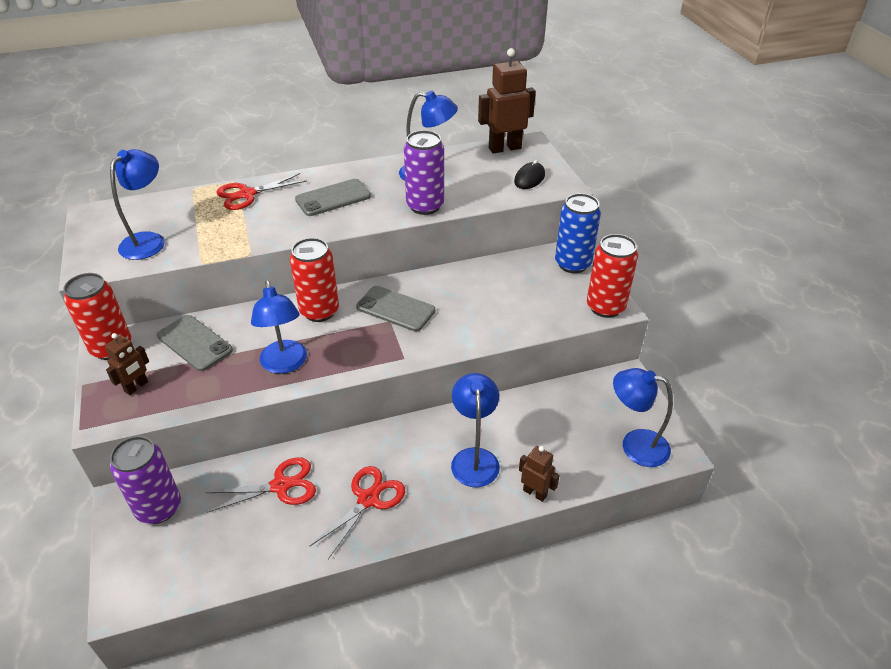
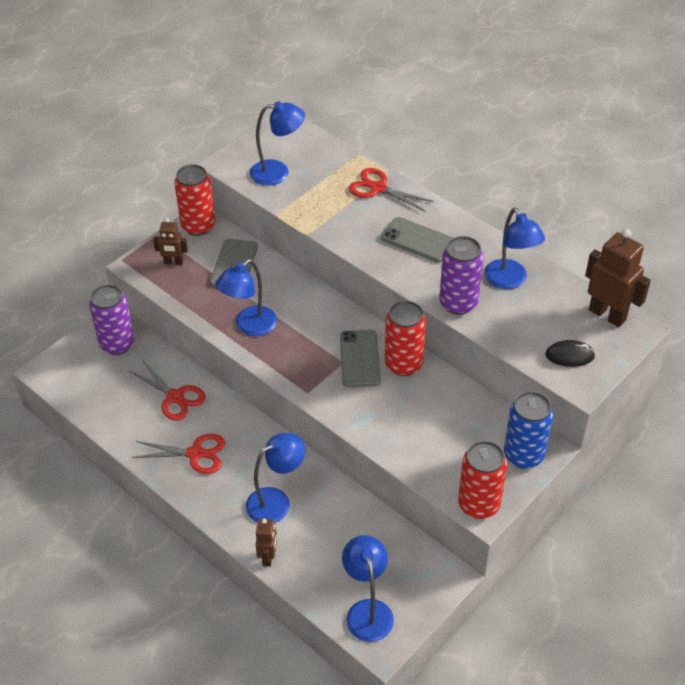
camera: 60 degrees right, 5 degrees up
(319, 311) = (320, 313): red can -> red can (403, 364)

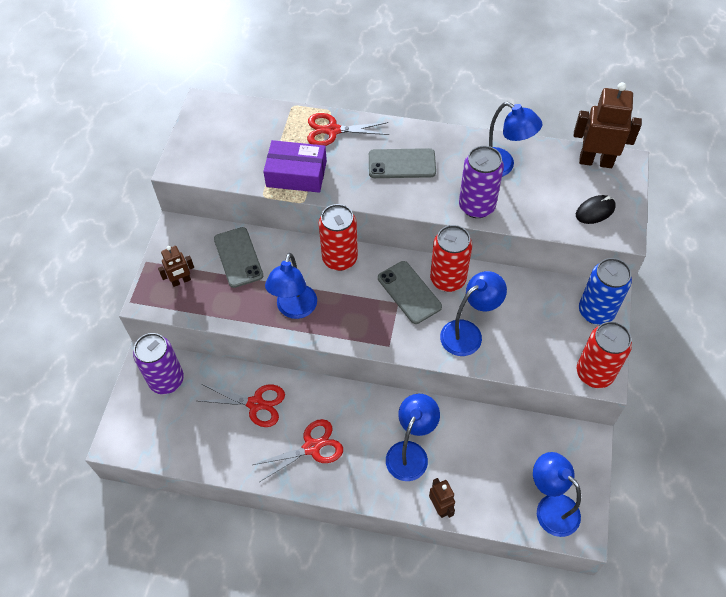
camera: 30 degrees left, 10 degrees up
(198, 226) = (178, 235): red can -> red can (340, 259)
(278, 172) = (234, 154): blue lamp -> blue lamp (468, 333)
(318, 210) = (296, 174): none -> purple box

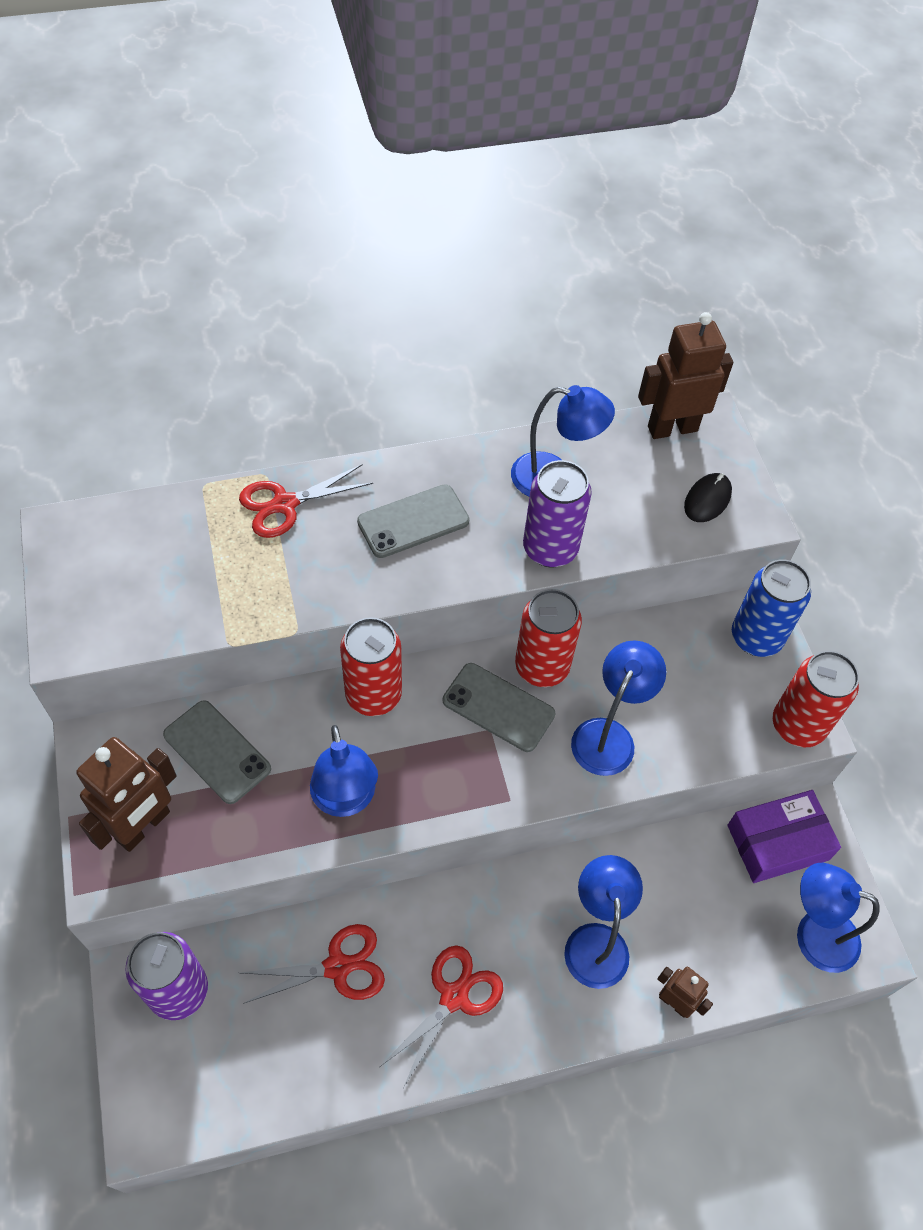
camera: 30 degrees left, 0 degrees up
(181, 281) = (143, 826): brown robot -> brown robot, size x1.78
(296, 174) = (264, 591): purple box -> purple box (777, 842)

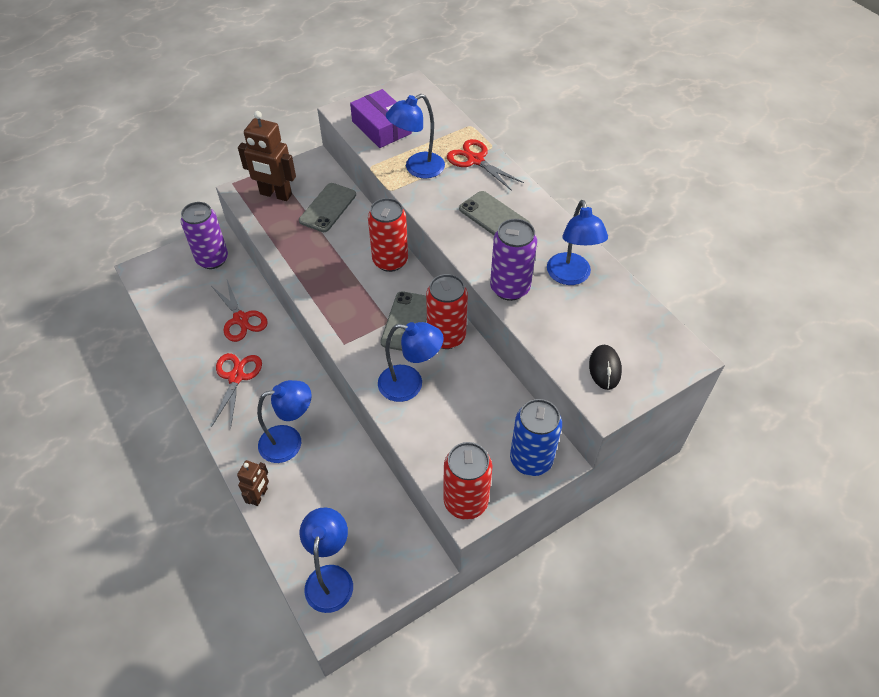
camera: 75 degrees right, 5 degrees down
(345, 800) = (317, 268): blue lamp -> blue lamp (417, 169)
(454, 997) = (236, 377): red scissors -> red scissors turned 105 degrees counterclockwise
(672, 428) = (660, 333): brown robot -> none
(707, 500) = (605, 368): black mouse -> black mouse turned 75 degrees clockwise
(777, 842) = (395, 540): purple box -> purple box (381, 127)

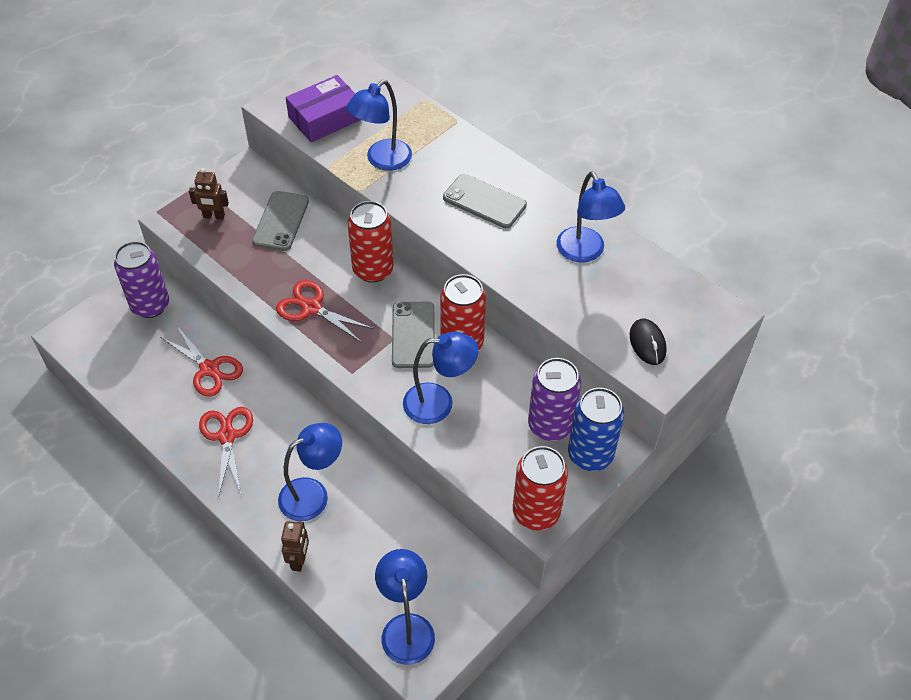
camera: 15 degrees left, 0 degrees up
(275, 194) = (214, 216): brown robot -> brown robot, size x0.56
(381, 127) = (325, 118): purple box -> purple box turned 75 degrees counterclockwise
(475, 160) = (443, 139): red scissors -> red scissors (311, 308)
(510, 288) = (525, 277): purple can -> purple can (550, 425)

